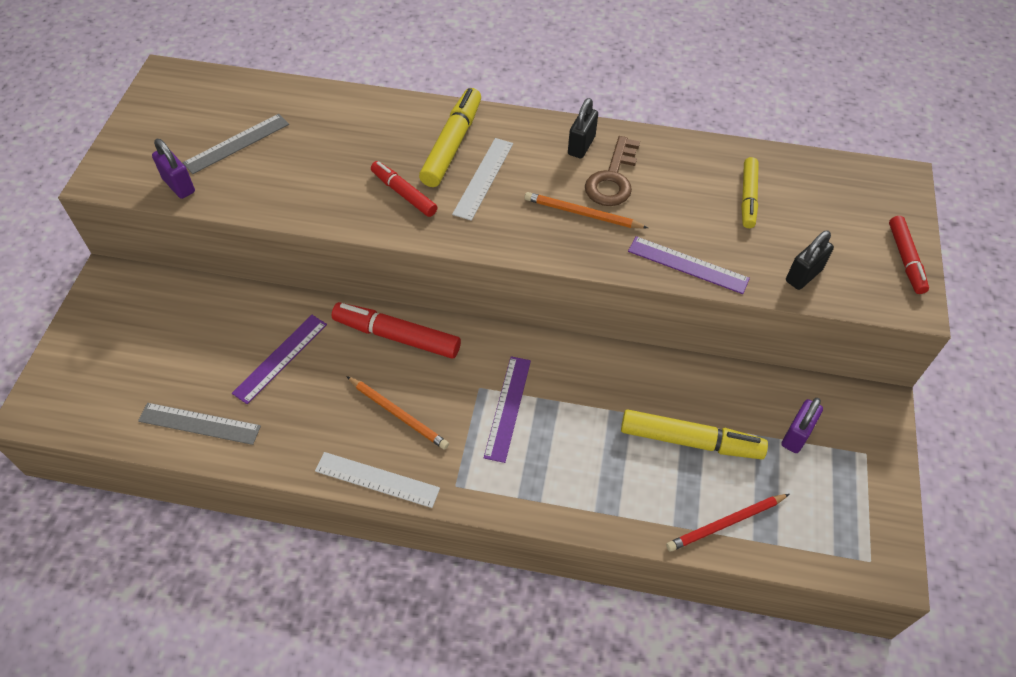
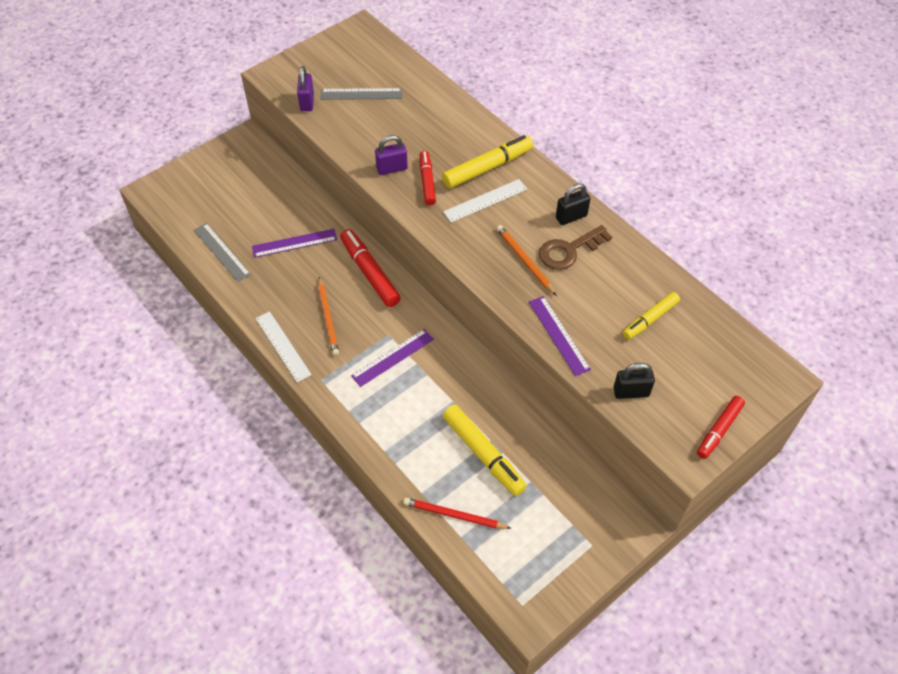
camera: 40 degrees right, 0 degrees up
(796, 435) = (556, 500): purple padlock -> purple padlock (392, 168)

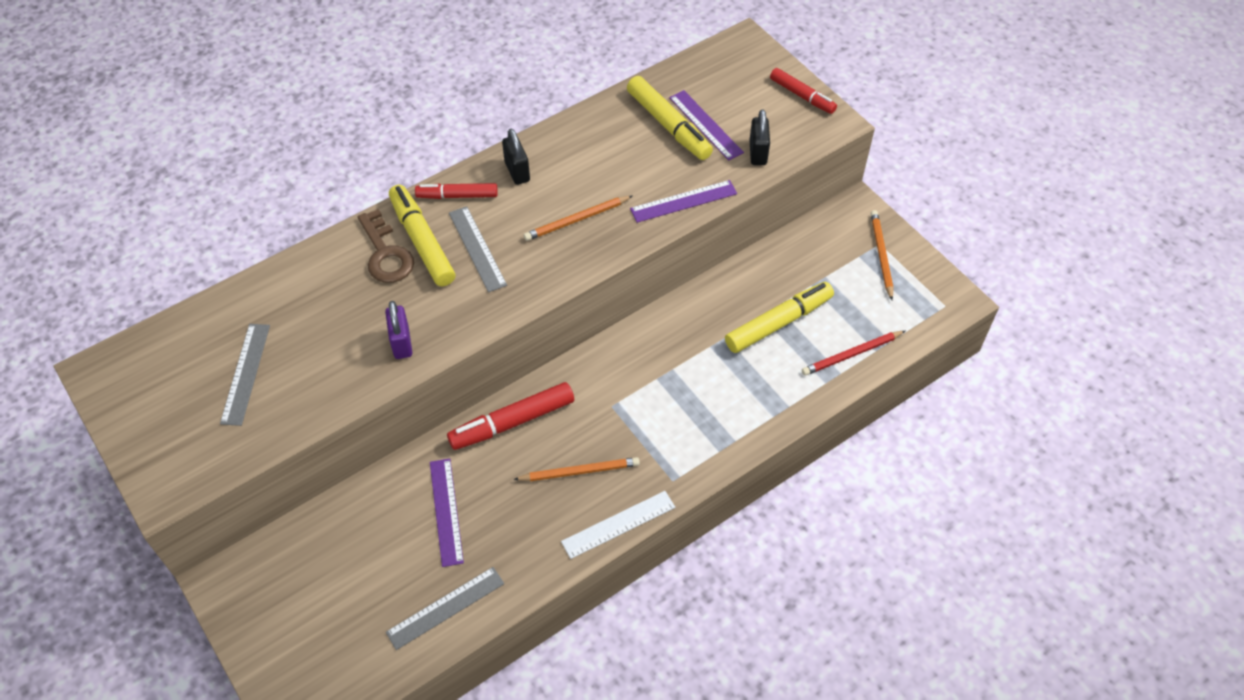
camera: 85 degrees left, 0 degrees up
(307, 102) = (242, 442): purple padlock -> none
(393, 357) = (646, 402): purple ruler -> purple ruler (705, 125)
(427, 181) = (433, 305): red marker -> red marker (457, 196)
(454, 515) = (851, 354): red pencil -> red pencil turned 45 degrees clockwise
(485, 200) = (477, 248): white ruler -> grey ruler
(569, 250) = (567, 179): brown key -> brown key (386, 254)
(577, 545) = (881, 255): none -> orange pencil
(650, 319) = (668, 125): yellow marker -> yellow marker, size x1.54

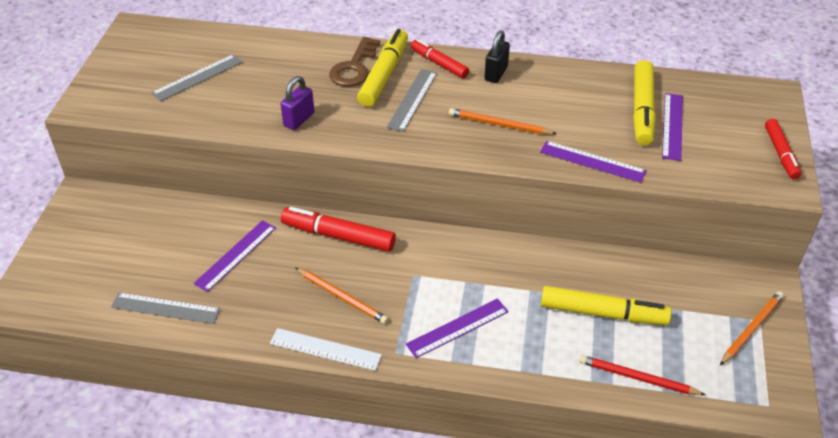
camera: 45 degrees right, 10 degrees down
(694, 421) = (457, 328): none -> purple ruler
(758, 153) = (693, 167): black padlock -> none

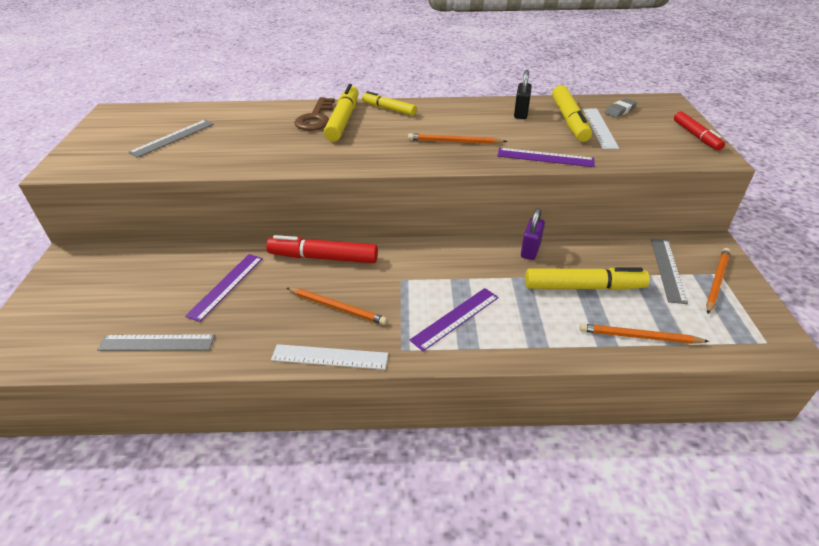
camera: 10 degrees left, 5 degrees down
(299, 120) = (272, 157): purple padlock -> purple padlock (530, 250)
(412, 99) = (372, 133): grey ruler -> grey ruler (667, 269)
(439, 64) = (389, 109): red marker -> yellow marker
(496, 73) = (439, 110): black padlock -> black padlock (521, 113)
(637, 378) = (639, 337): red pencil -> orange pencil
(672, 126) = (599, 128): purple ruler -> white ruler
(709, 101) = (620, 110): none -> grey eraser

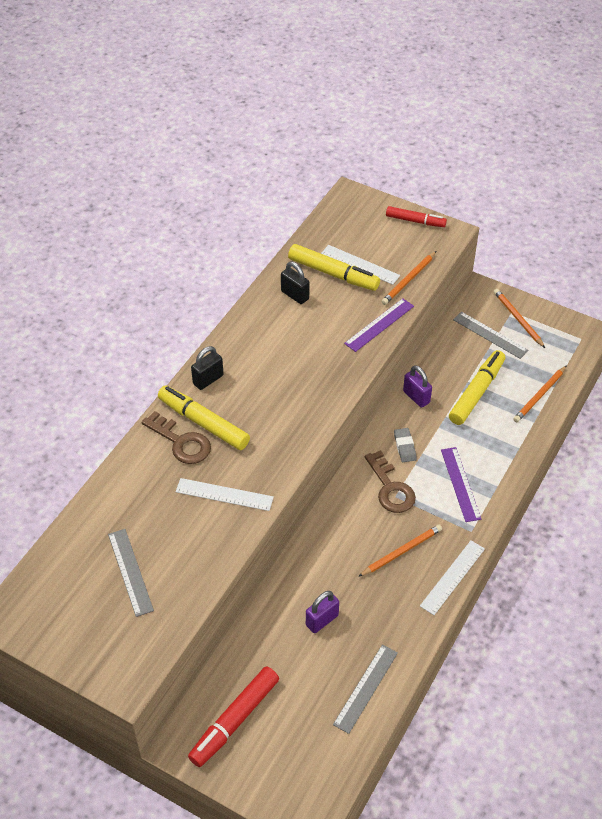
camera: 60 degrees left, 10 degrees up
(226, 286) = (322, 620): purple ruler -> purple padlock
(276, 149) = (224, 494): none -> white ruler
(323, 257) = (330, 536): red marker -> red marker (234, 720)
(389, 109) = (208, 379): yellow marker -> black padlock
(407, 273) = (391, 488): none -> brown key
(454, 142) = (310, 365): orange pencil -> orange pencil (409, 280)
(620, 110) = (342, 233): grey eraser -> grey eraser (405, 447)

